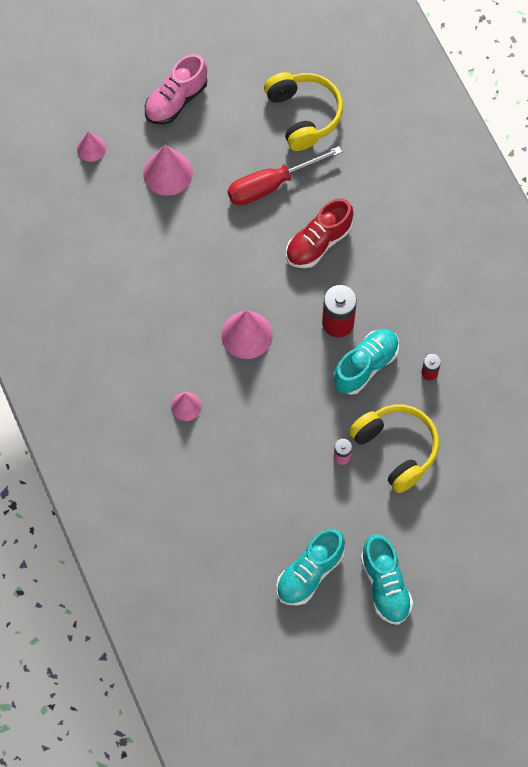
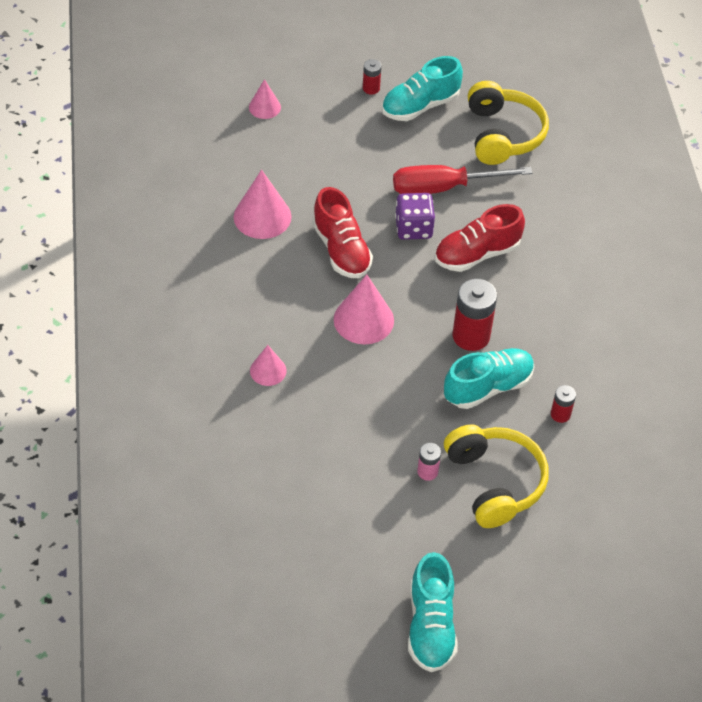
camera: 15 degrees right, 15 degrees down
(168, 173) = (336, 149): pink cone -> pink cone (262, 216)
(176, 100) = (371, 88): pink shoe -> red battery
(206, 273) = (341, 250): none -> red shoe
(259, 233) = (413, 228): none -> purple dice
(309, 573) = (344, 585): turquoise shoe -> turquoise shoe (420, 106)

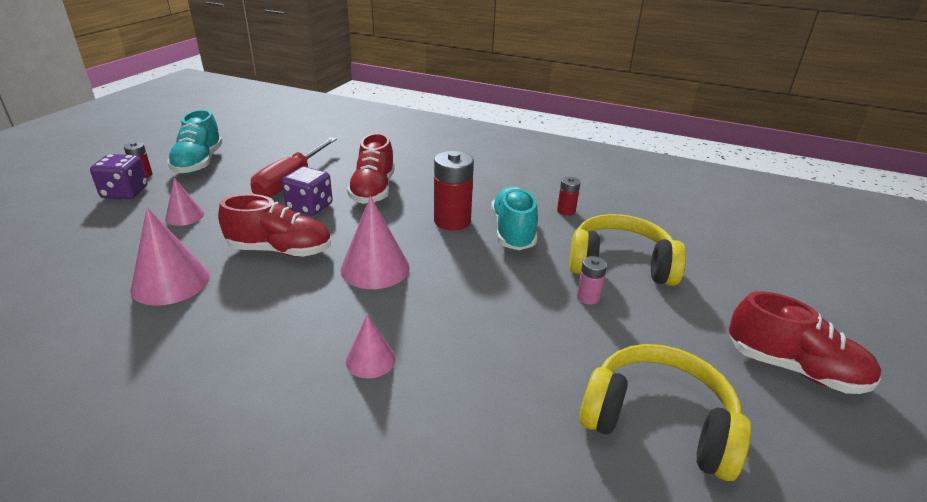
camera: 60 degrees left, 20 degrees down
(264, 107) = (53, 230): pink cone -> pink cone (184, 216)
(338, 101) = (125, 192): none -> purple dice
(431, 626) = (794, 368): turquoise shoe -> red shoe
(502, 134) = (280, 145): yellow headphones -> yellow headphones (658, 422)

